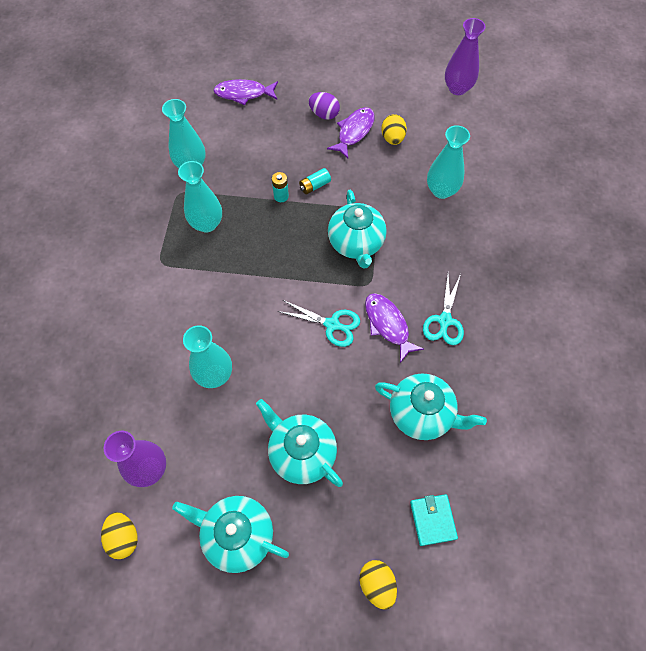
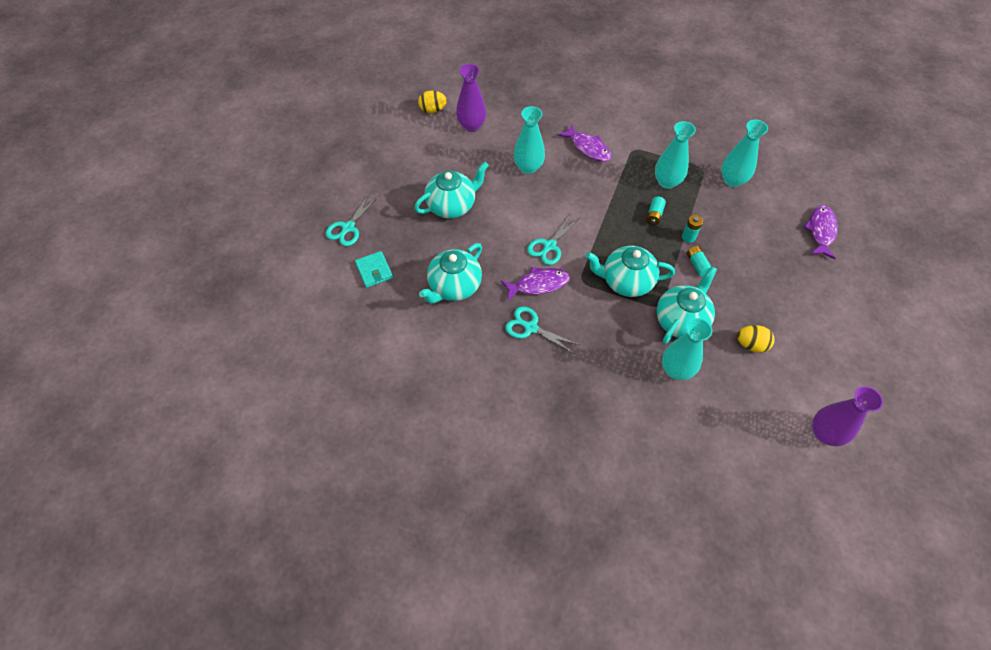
camera: 105 degrees right, 5 degrees down
(237, 535) = (411, 162): turquoise teapot -> turquoise teapot (681, 320)
(259, 230) = (654, 215): none -> turquoise battery
(324, 114) = (789, 292): purple egg -> none
(354, 132) = (763, 312): purple fish -> purple fish (588, 148)
(377, 584) = (348, 228): yellow egg -> turquoise scissors
(433, 520) = (374, 271): turquoise wallet -> turquoise wallet turned 60 degrees clockwise

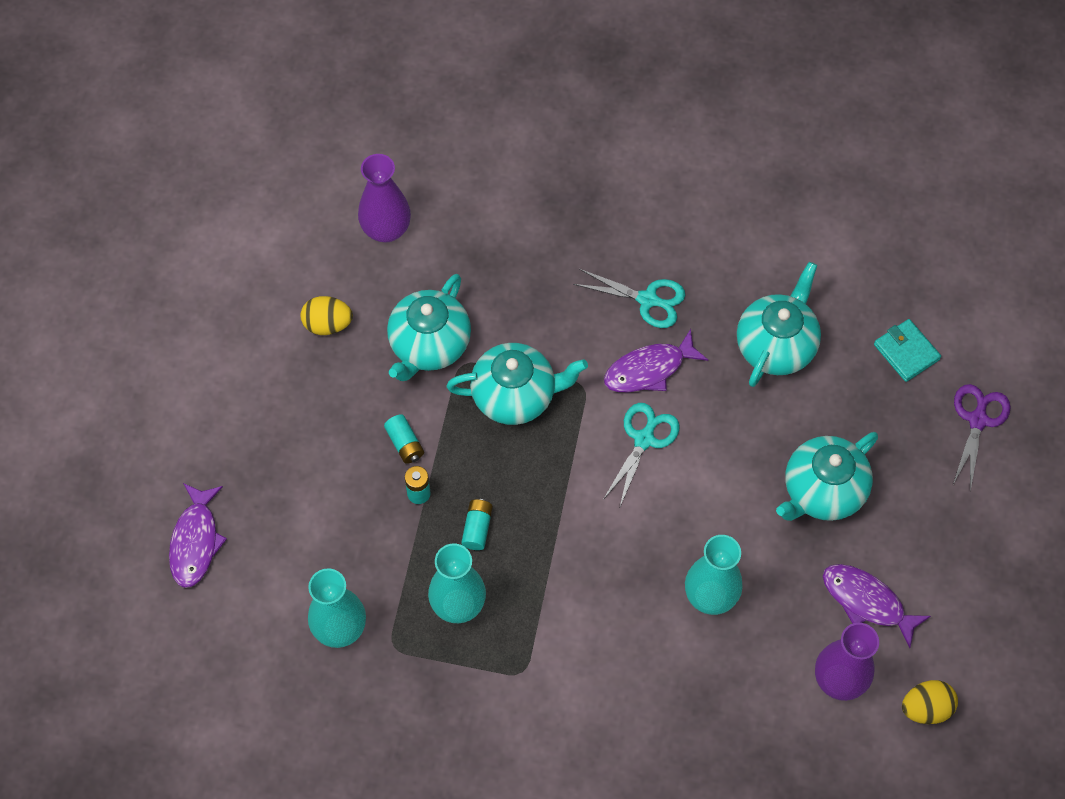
camera: 170 degrees right, 5 degrees up
(348, 228) = (977, 420): turquoise scissors -> purple scissors
(588, 148) = (608, 661): purple fish -> purple fish (867, 602)
(676, 370) = (435, 271): turquoise vase -> none
(824, 433) = (240, 219): purple vase -> purple vase (386, 229)

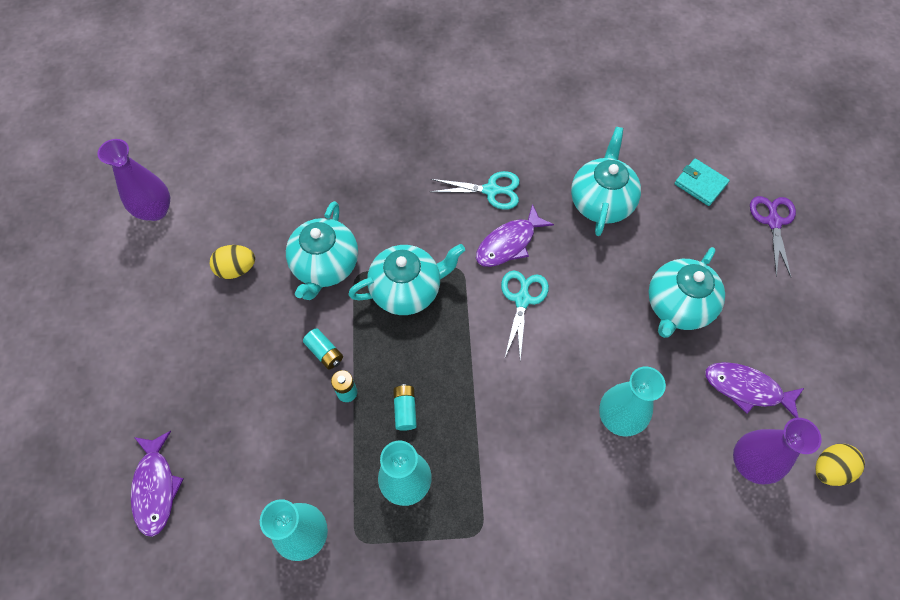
camera: 15 degrees left, 0 degrees up
(386, 229) = (268, 184): purple vase -> purple vase (155, 210)

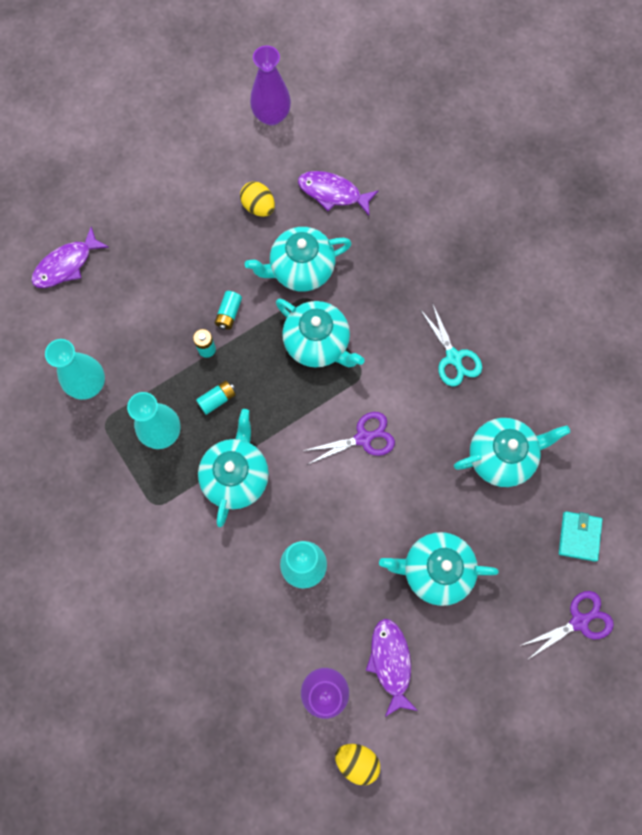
camera: 60 degrees right, 10 degrees up
(494, 433) = (236, 476): none -> turquoise teapot
(509, 243) = (410, 400): purple fish -> purple fish (333, 193)
(522, 300) = (363, 438): turquoise scissors -> purple scissors

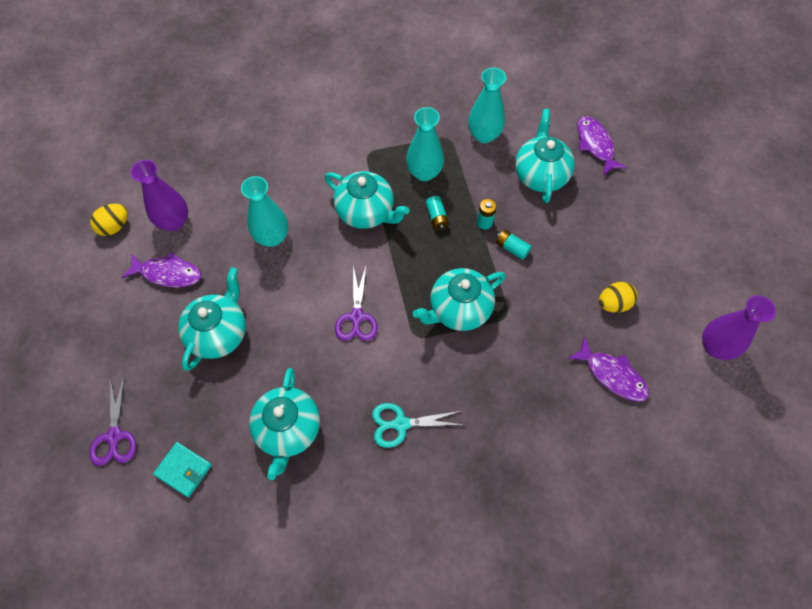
camera: 110 degrees right, 10 degrees down
(301, 269) = (537, 319): turquoise teapot -> turquoise teapot (540, 175)
(333, 193) = (612, 375): purple fish -> purple fish turned 90 degrees clockwise

